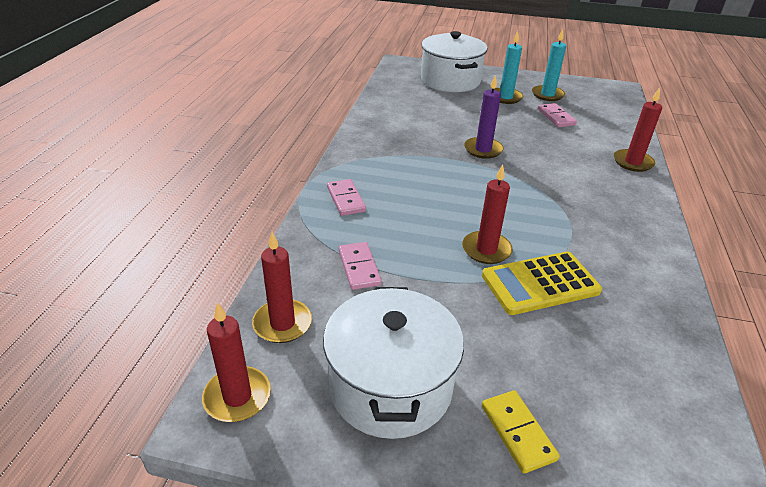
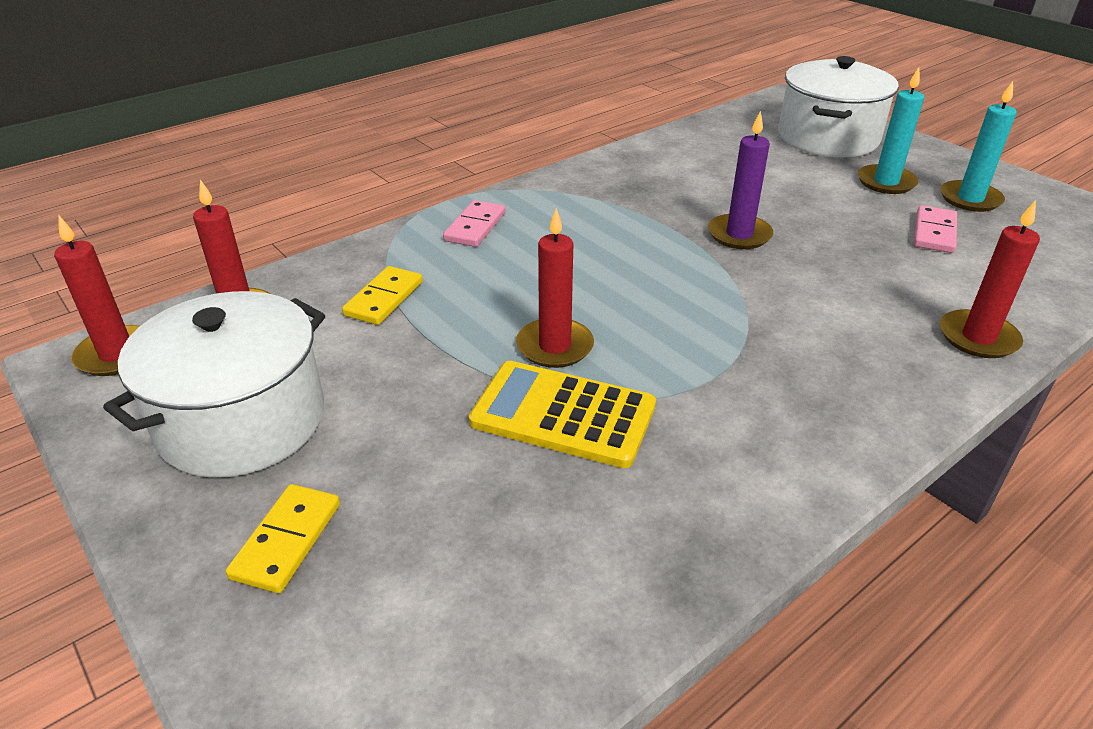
camera: 40 degrees right, 0 degrees up
(359, 267) = (384, 299): pink domino -> yellow domino

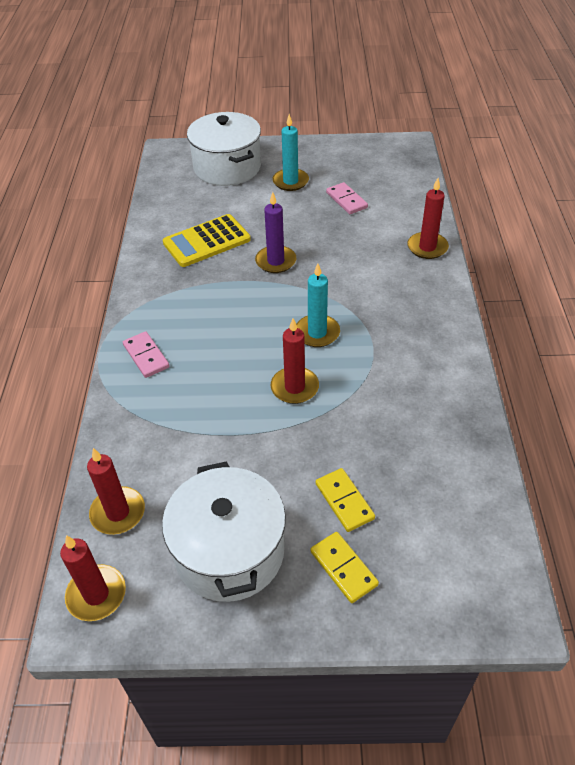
camera: 50 degrees left, 10 degrees up
(384, 299) = (176, 435): yellow domino -> yellow domino (344, 501)
(563, 414) = (348, 414): yellow calculator -> yellow calculator (206, 241)
(970, 199) = (335, 169): turquoise candle -> turquoise candle (317, 333)

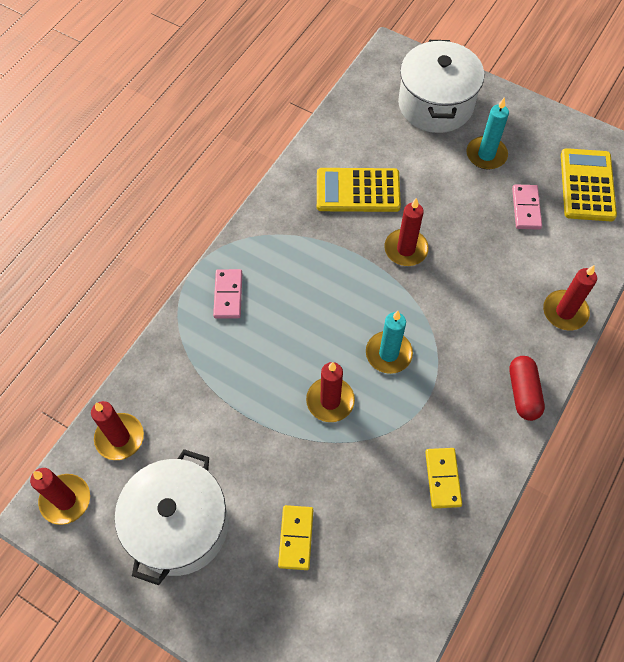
camera: 30 degrees right, 15 degrees up
(275, 261) = (406, 249): purple candle -> red candle
(343, 568) = (254, 597): yellow domino -> yellow domino (443, 478)
(378, 170) = (587, 185): none -> yellow calculator
(441, 309) = (523, 392): none -> red capsule

